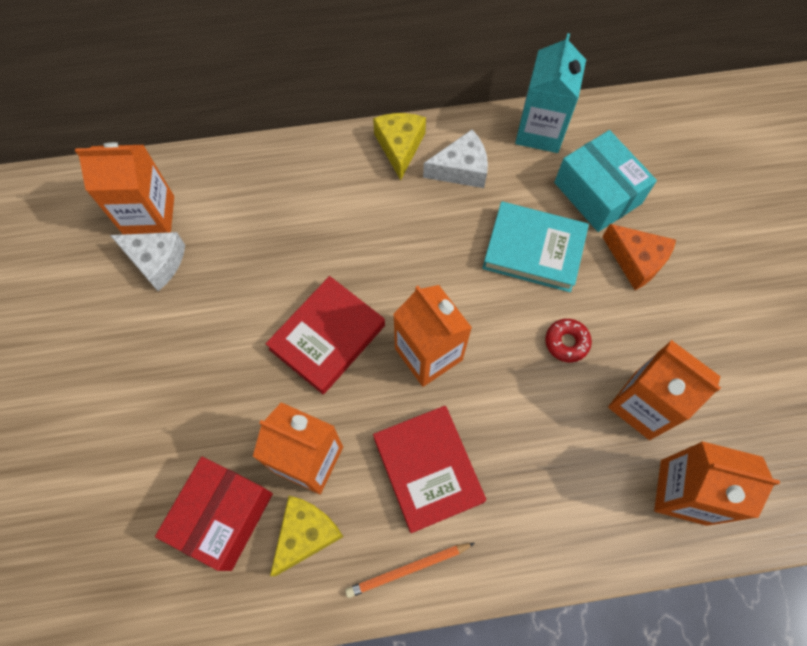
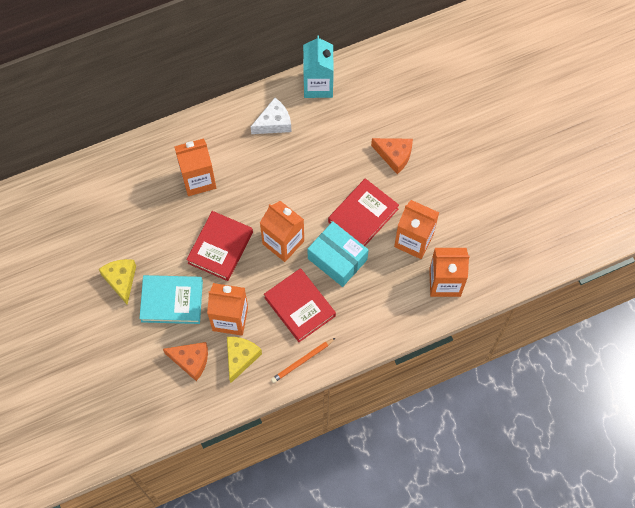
camera: 15 degrees left, 0 degrees up
(150, 216) = (85, 201): orange carton -> orange carton (198, 179)
(156, 262) = (100, 228): white cheese -> none
(223, 516) = (191, 361): red box -> orange cheese
(400, 147) = (231, 117): yellow cheese -> yellow cheese (121, 280)
(533, 250) = (331, 164): turquoise book -> turquoise book (172, 301)
(566, 342) = (363, 215): red donut -> red book
(597, 193) = (362, 118): turquoise box -> turquoise box (337, 259)

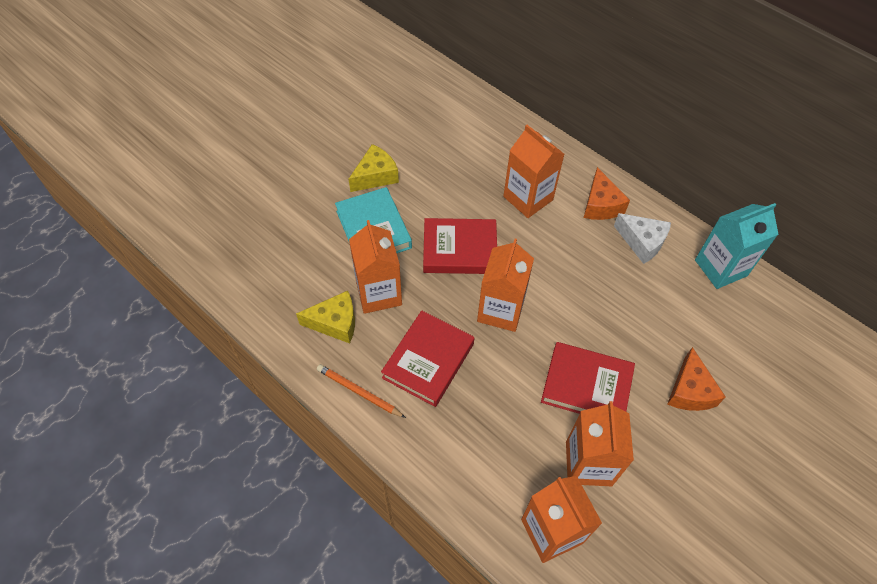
camera: 65 degrees right, 10 degrees down
(191, 361) = (311, 274): orange cheese -> orange cheese (601, 205)
(337, 259) = (512, 379): turquoise box -> none

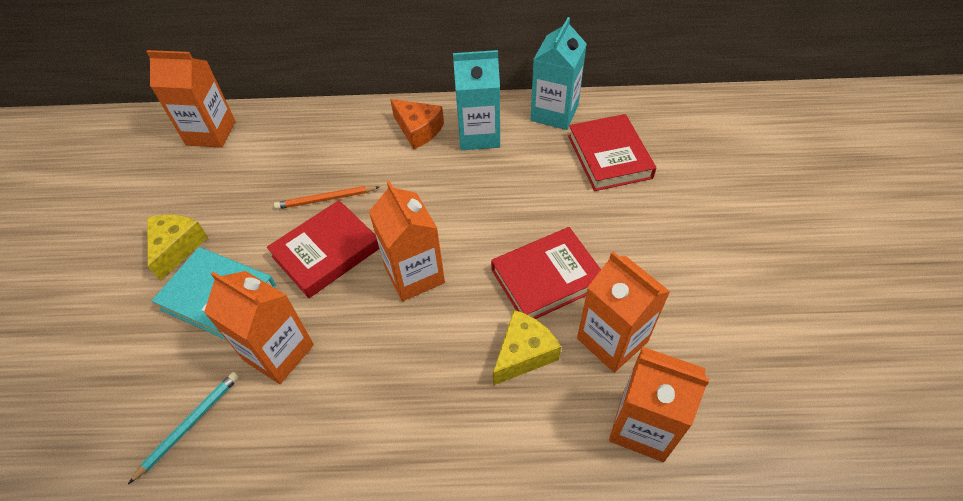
camera: 40 degrees left, 5 degrees down
(300, 296) = (189, 425): none -> turquoise pencil
(335, 323) = (255, 419): yellow cheese -> yellow cheese (523, 354)
(359, 392) = (345, 465): orange pencil -> orange pencil (326, 199)
(428, 361) = (389, 374): red book -> red book (609, 157)
(528, 198) = (350, 166): orange carton -> orange carton (211, 133)
(642, 242) = (479, 135): white cheese -> turquoise carton
(689, 391) = (625, 217): orange cheese -> none

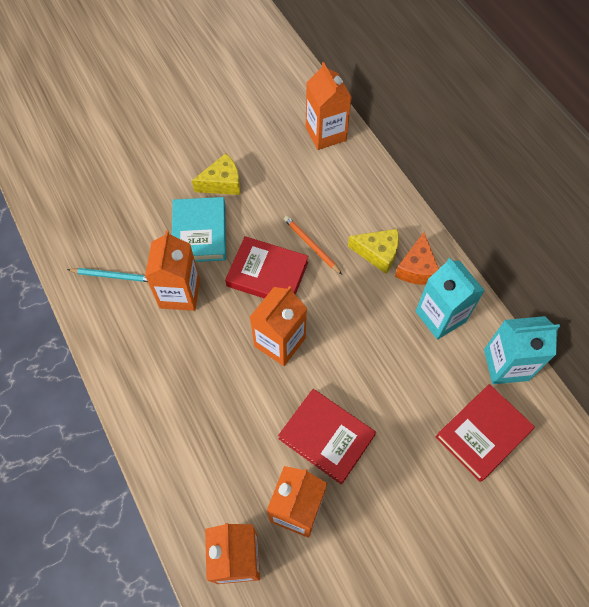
camera: 60 degrees right, 10 degrees up
(523, 354) = (254, 449): yellow cheese -> yellow cheese (378, 253)

